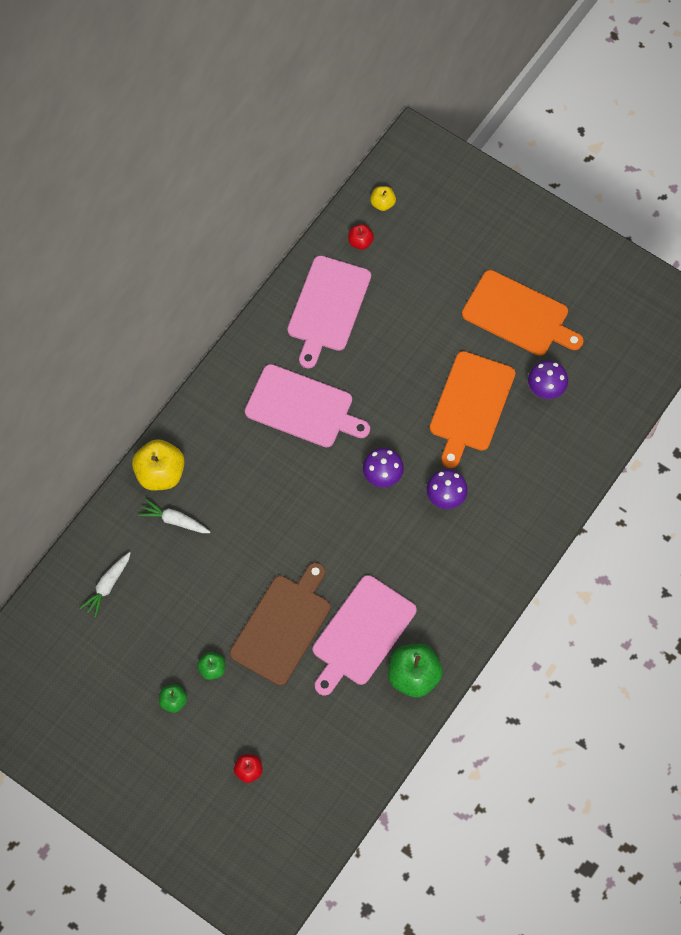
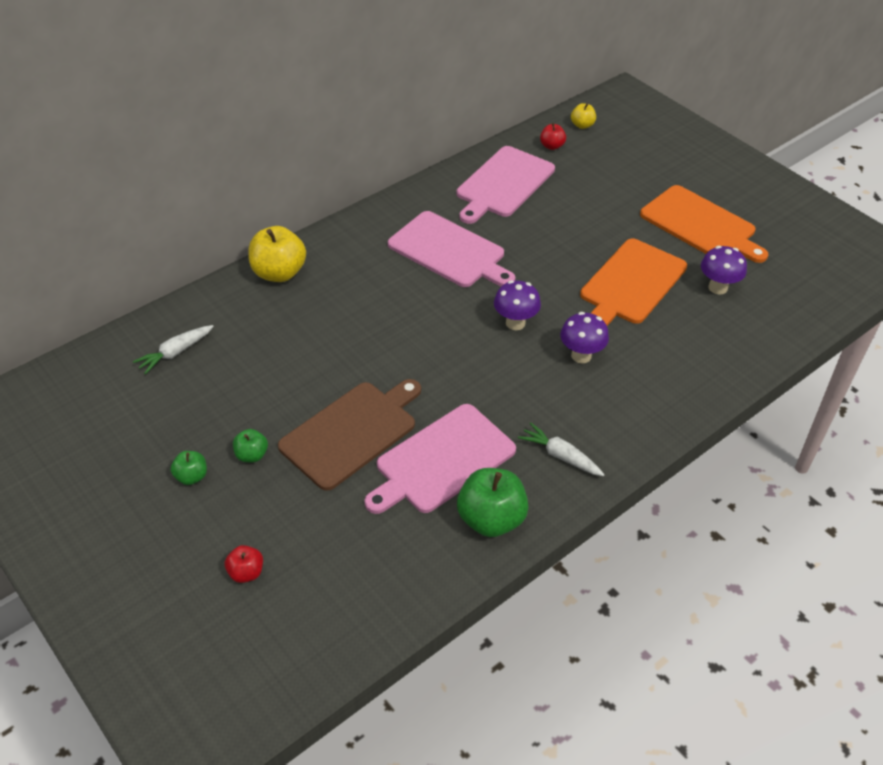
camera: 15 degrees right, 20 degrees down
(174, 520) = (275, 313): white carrot -> white carrot (560, 456)

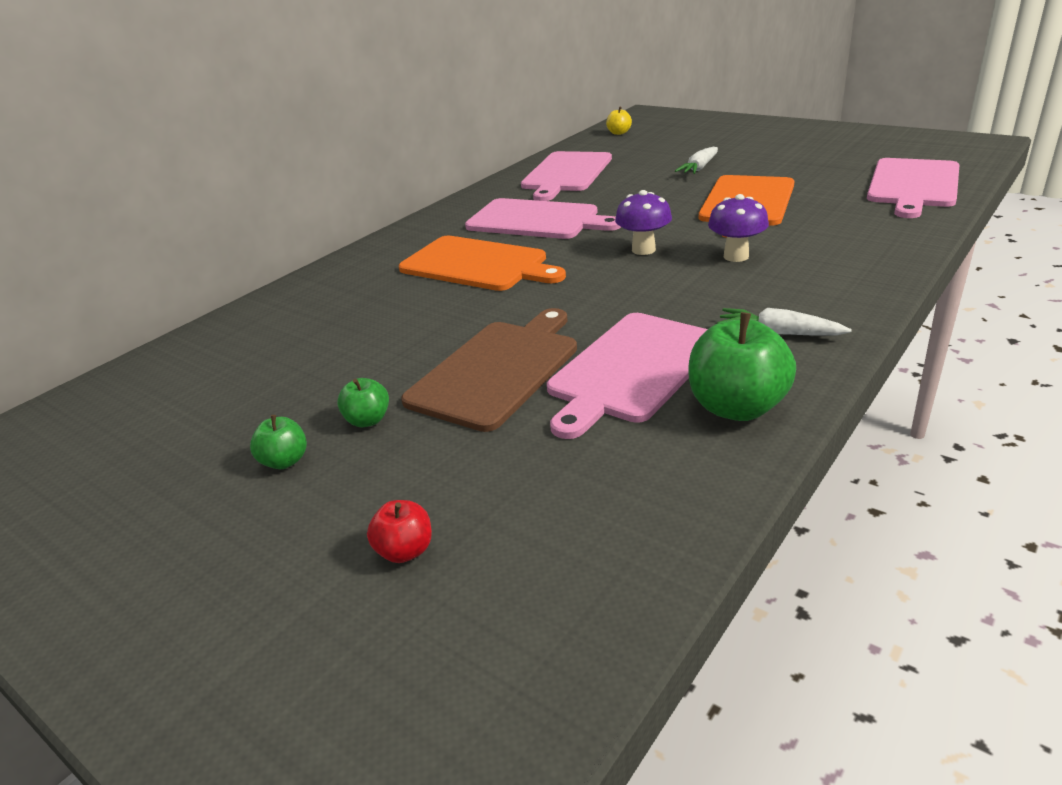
camera: 10 degrees left, 15 degrees down
(175, 353) = (234, 352): white carrot -> white carrot (699, 168)
(279, 273) = (348, 269): yellow apple -> none
(552, 146) = (598, 147): red apple -> none
(701, 225) = (782, 160): orange cutting board -> orange cutting board (478, 264)
(718, 287) = (837, 189): purple mushroom -> none
(784, 303) = (913, 185): none -> pink cutting board

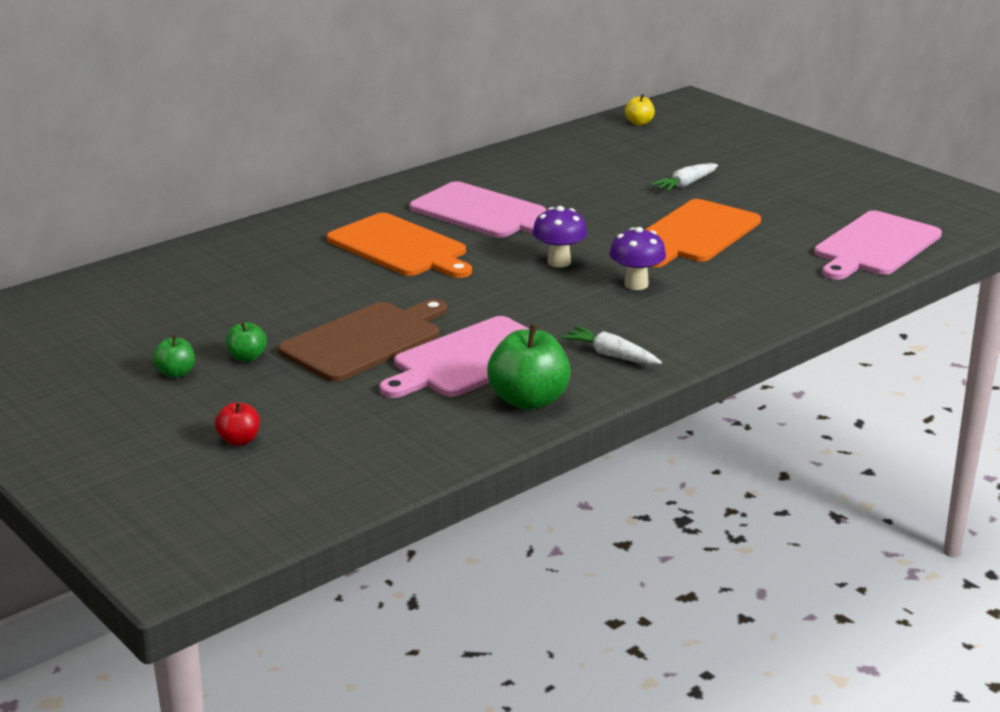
camera: 10 degrees right, 5 degrees down
(566, 174) = (546, 165): pink cutting board -> none

